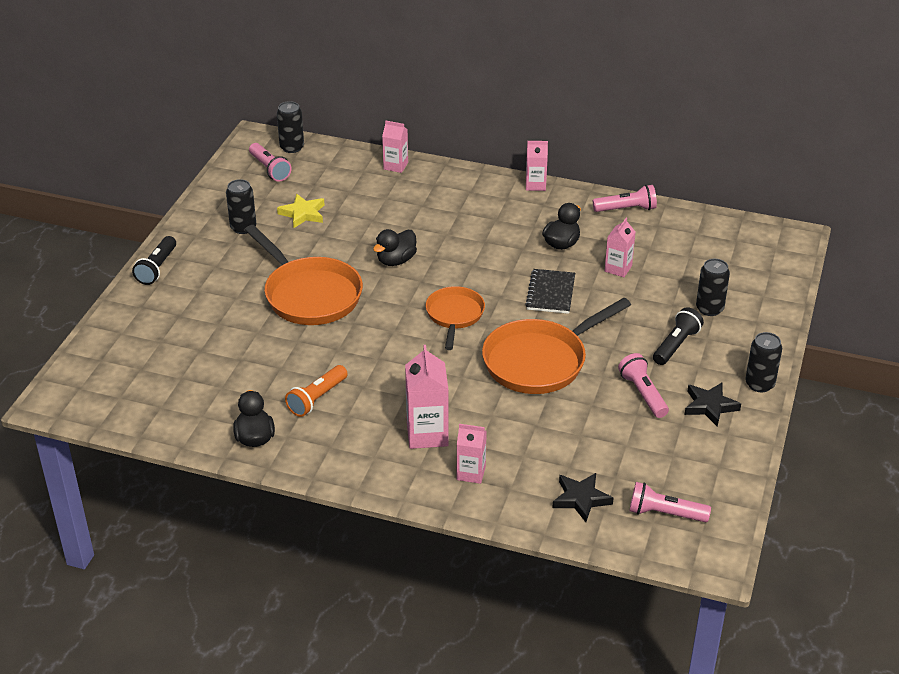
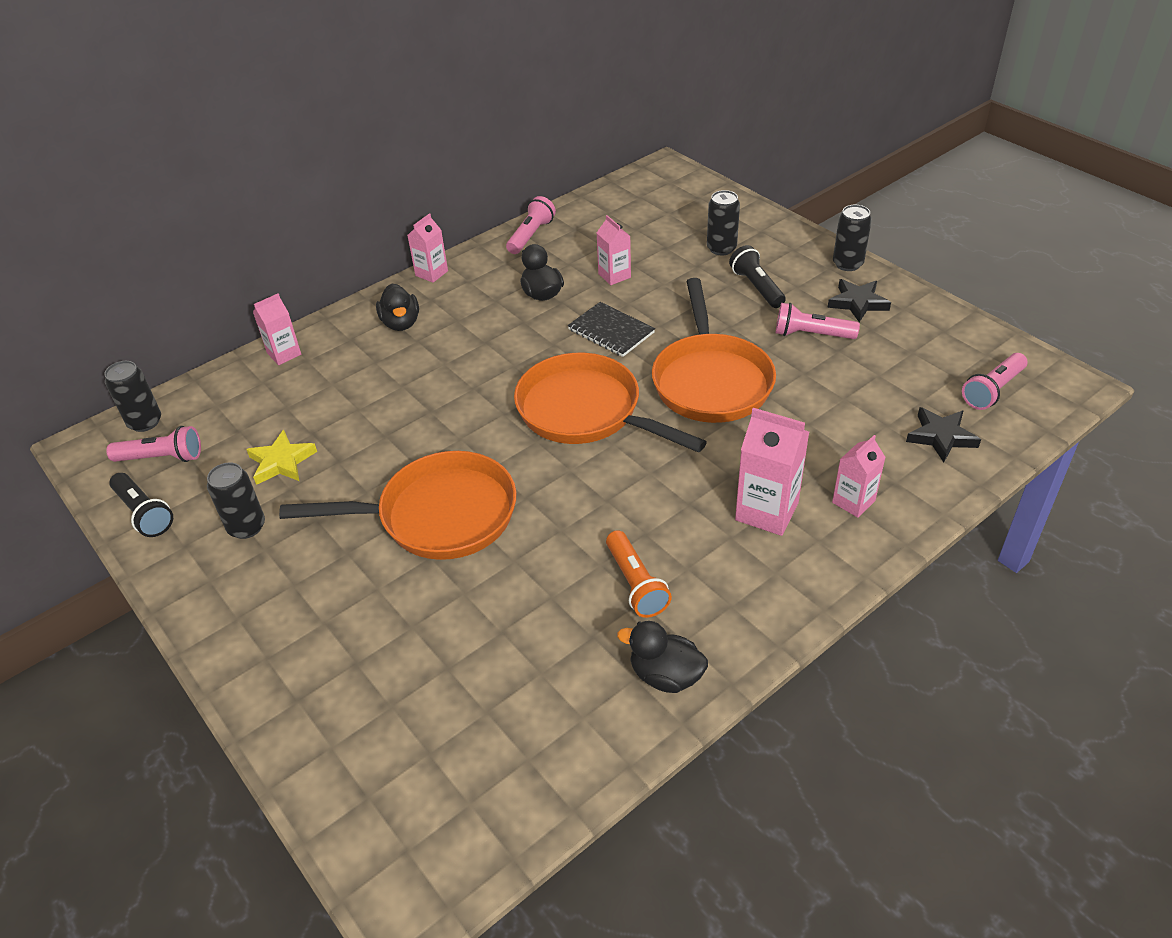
camera: 55 degrees left, 5 degrees up
(157, 268) = (233, 650): black flashlight -> black flashlight (144, 513)
(396, 260) = (449, 419): black duck -> black duck (401, 323)
(454, 315) = (585, 411): orange pan -> orange pan, size x1.66

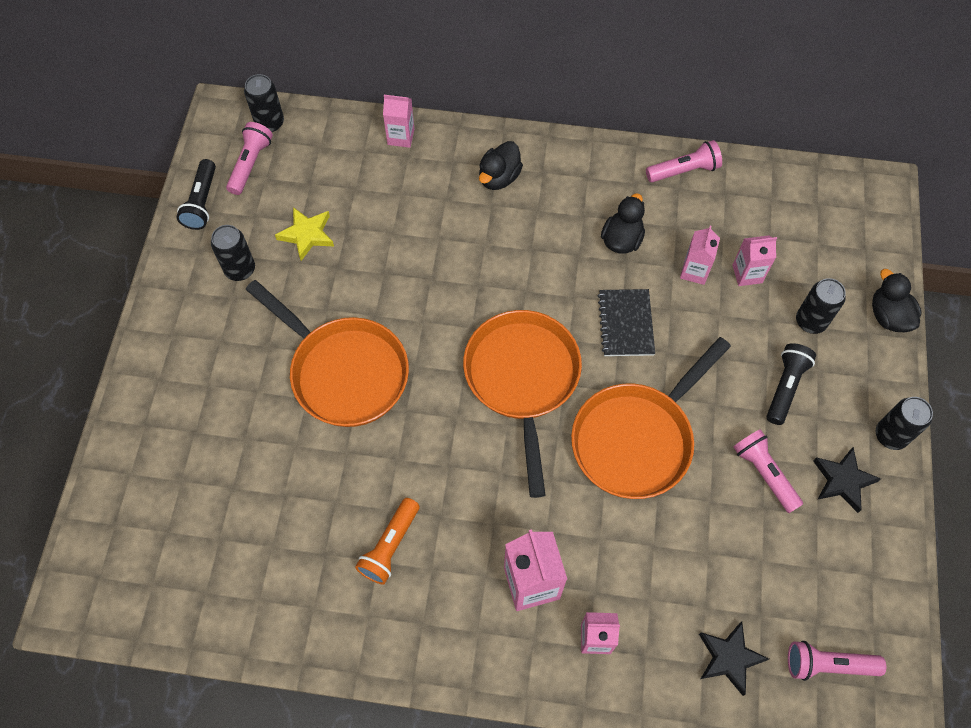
camera: 45 degrees right, 20 degrees up
(162, 458) = (250, 164): pink flashlight -> pink flashlight turned 120 degrees counterclockwise
(431, 273) = (571, 145): pink carton -> pink carton (747, 274)
(665, 675) = (330, 625): black duck -> black duck (888, 316)

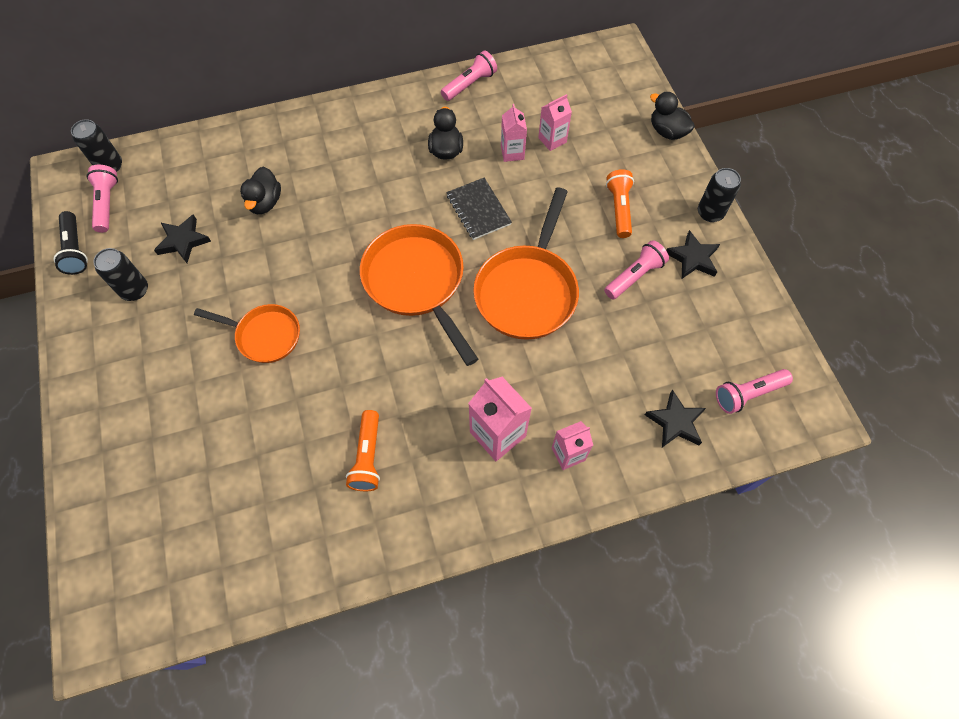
camera: 25 degrees left, 0 degrees up
(307, 235) = (183, 241): yellow star -> black star
(344, 372) = (265, 335): orange pan -> orange pan, size x0.60
(401, 137) = (230, 138): pink carton -> none
(499, 177) = (327, 140): black duck -> black duck (265, 202)
(764, 473) = (634, 276): pink flashlight -> pink flashlight turned 105 degrees clockwise
(785, 387) = (619, 209): black flashlight -> orange flashlight
(810, 321) = (614, 156): black can -> none

